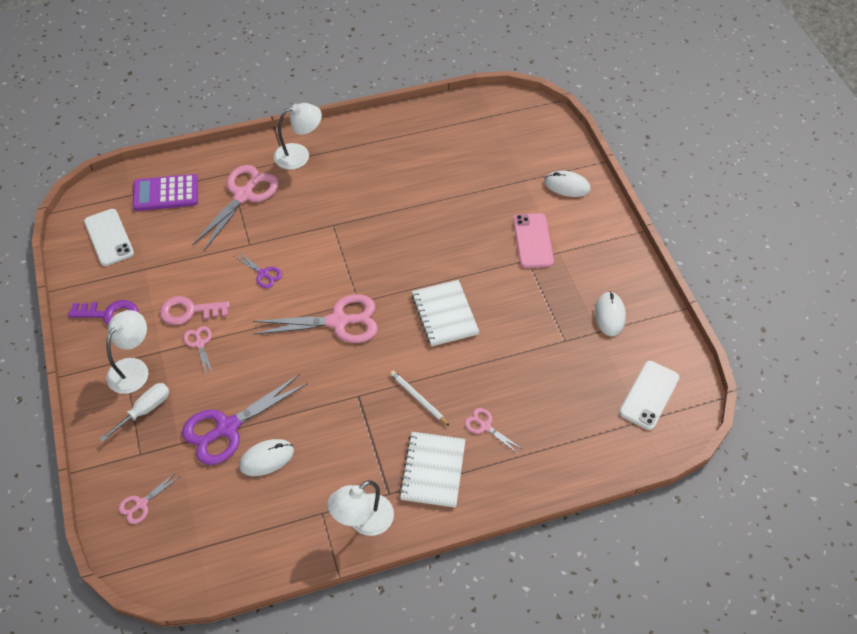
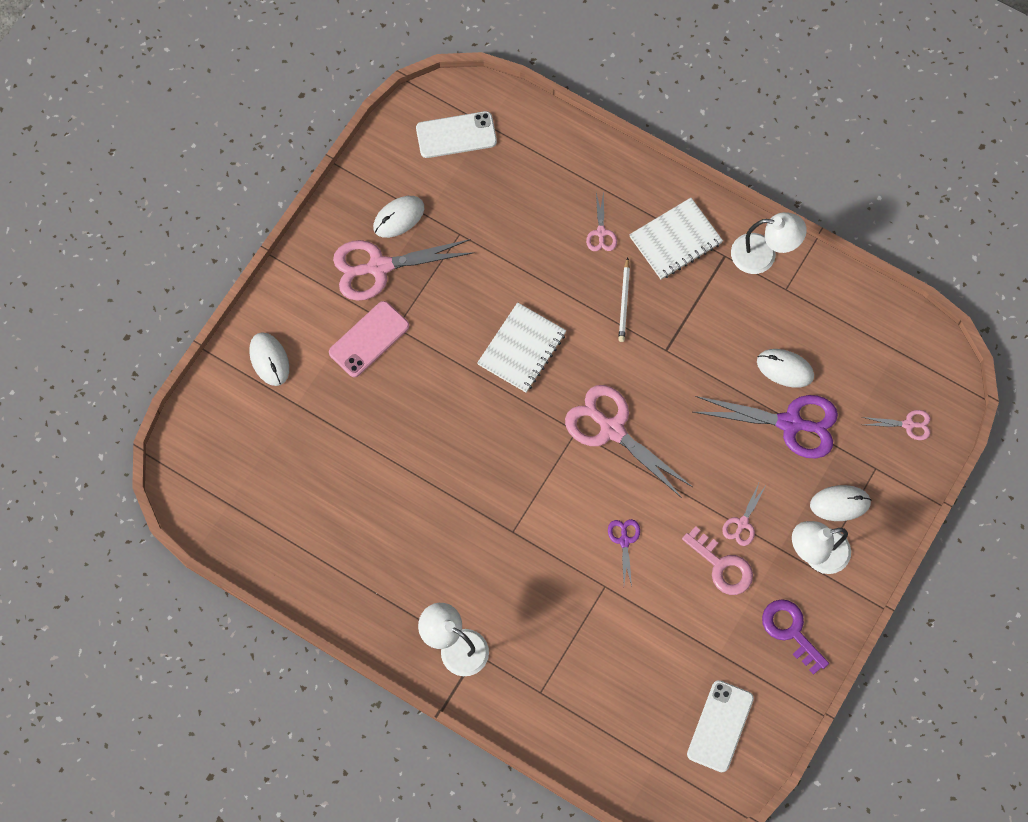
camera: 130 degrees left, 15 degrees up
(145, 410) = (840, 503): white screwdriver -> white mouse
(166, 193) = (622, 729): purple calculator -> none
(243, 195) = (555, 650): pink scissors -> pink scissors (379, 267)

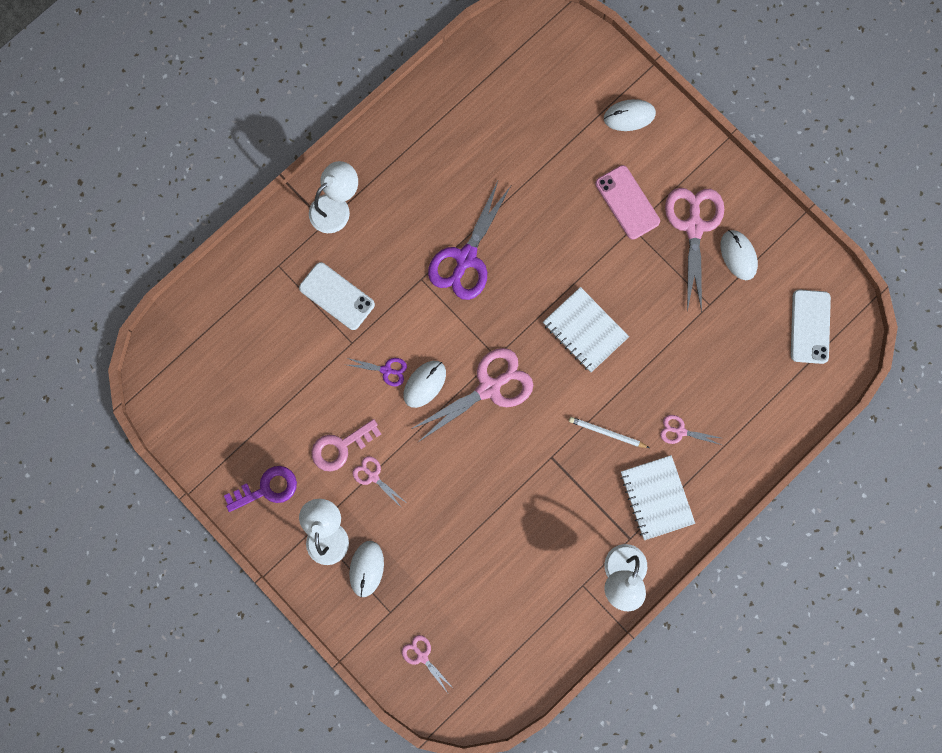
camera: 105 degrees right, 10 degrees up
(720, 726) = (206, 404): white phone -> white phone (337, 296)
(785, 369) = (505, 559): white mouse -> white mouse (424, 384)
(790, 423) = (452, 548): purple scissors -> purple scissors (466, 258)
(908, 424) = (422, 656): pink scissors -> pink scissors turned 120 degrees clockwise

